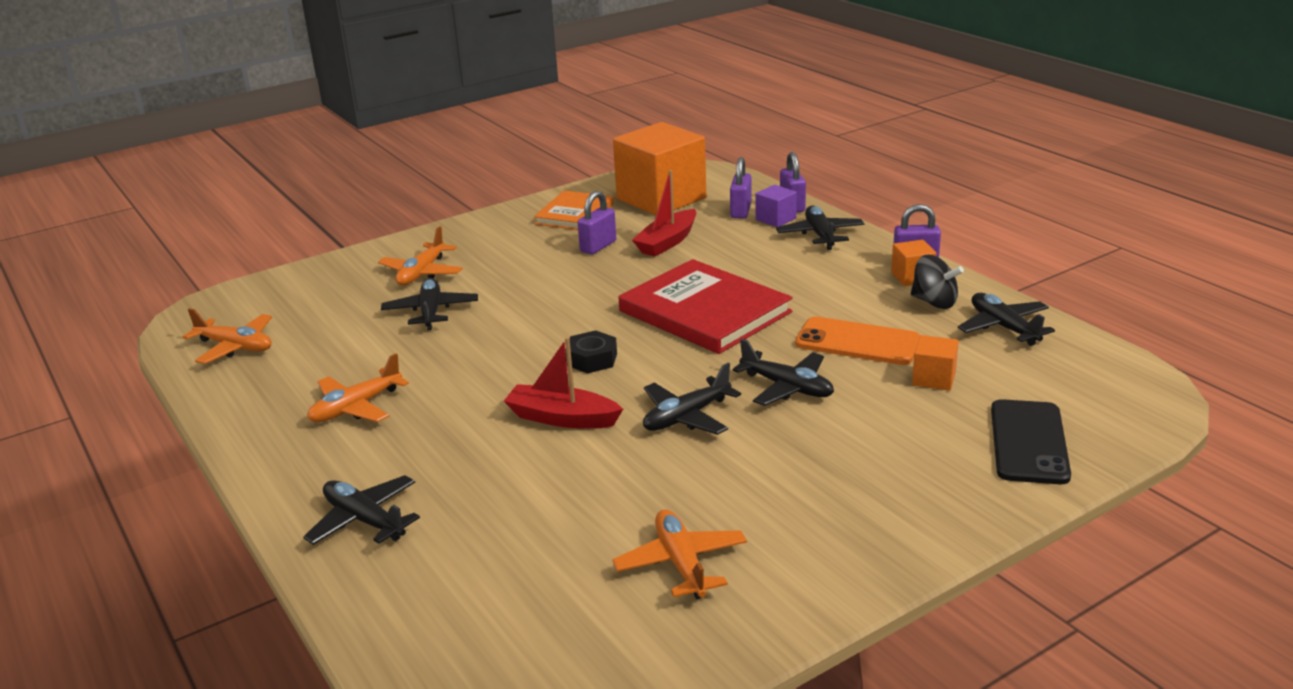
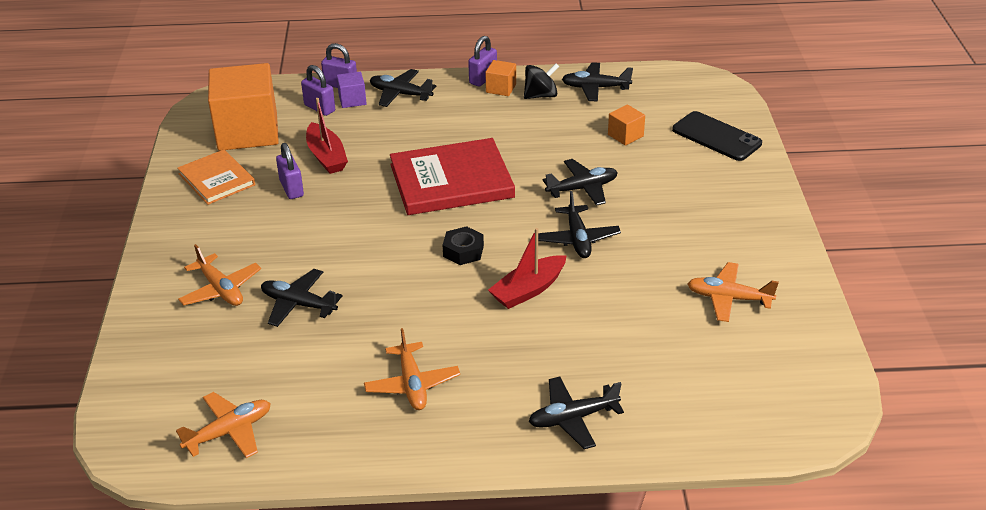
camera: 60 degrees left, 10 degrees up
(857, 342) = (557, 142): orange phone -> none

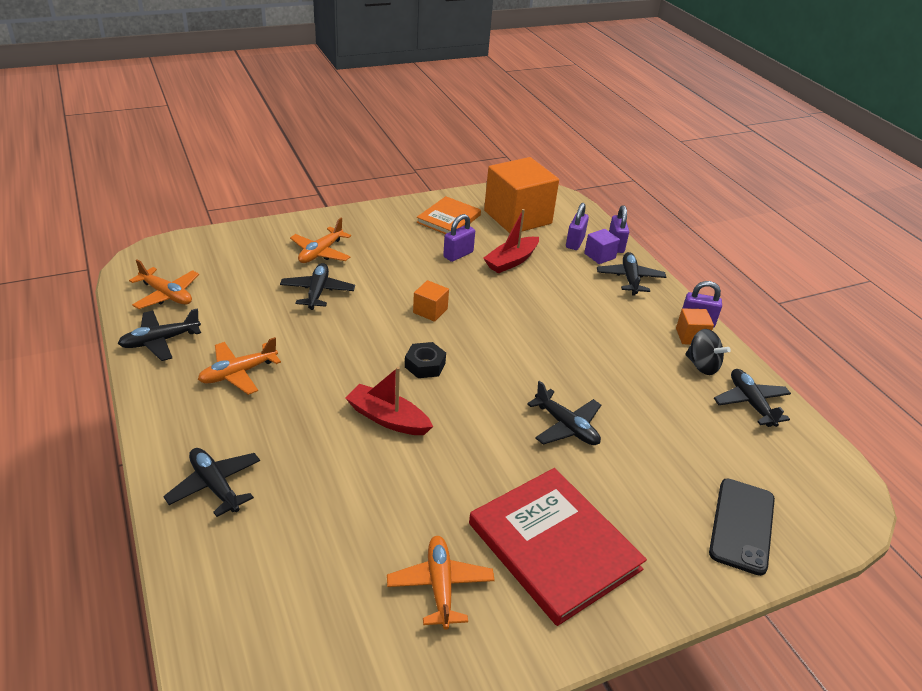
camera: 65 degrees right, 0 degrees up
(451, 181) = (522, 336): red book -> red book (554, 546)
(577, 239) = (482, 438): black plane -> black plane (160, 341)
(625, 135) = (682, 443): orange cube -> orange cube (430, 311)

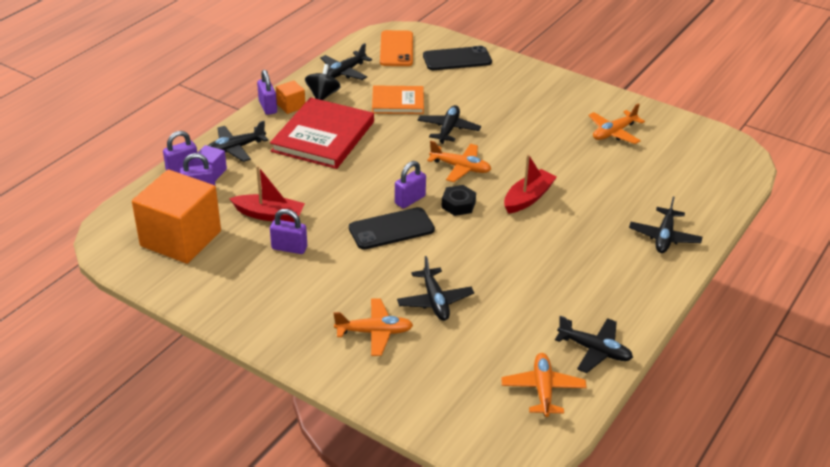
camera: 120 degrees left, 0 degrees up
(238, 373) = (573, 286): orange plane -> orange plane (460, 168)
(317, 292) = (435, 301): black plane -> black plane turned 75 degrees counterclockwise
(387, 418) = (528, 198): red boat -> red boat turned 135 degrees counterclockwise
(430, 311) = (391, 229): orange cube -> black phone
(448, 219) = (226, 280): orange book -> orange book (398, 102)
(461, 339) = (410, 200): none -> purple padlock
(554, 546) = (544, 108): red book -> red book (323, 136)
(797, 476) = (396, 49): none -> orange phone

